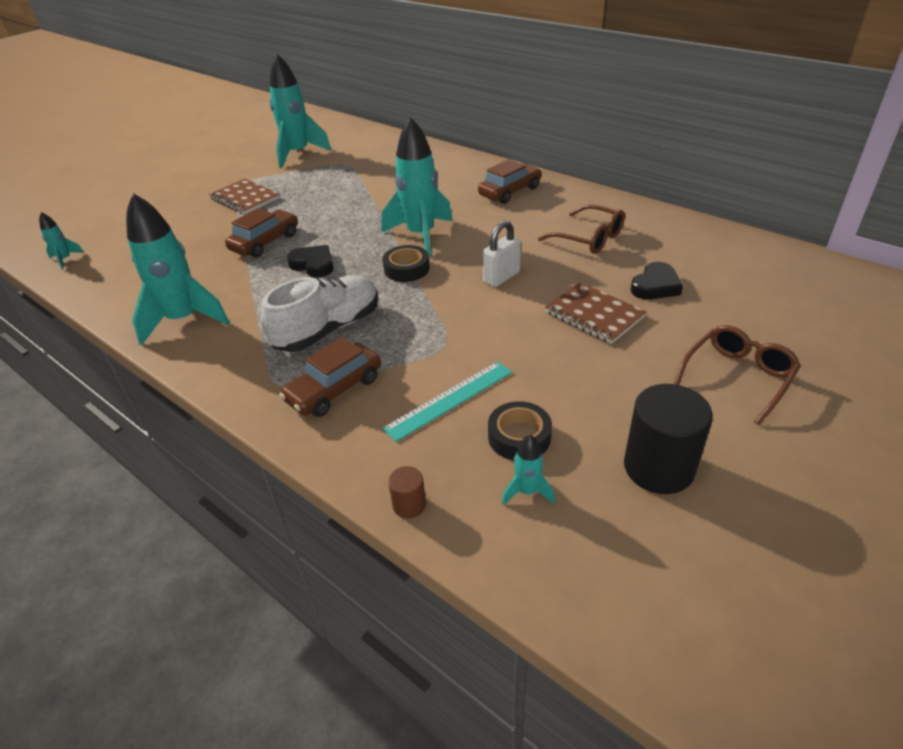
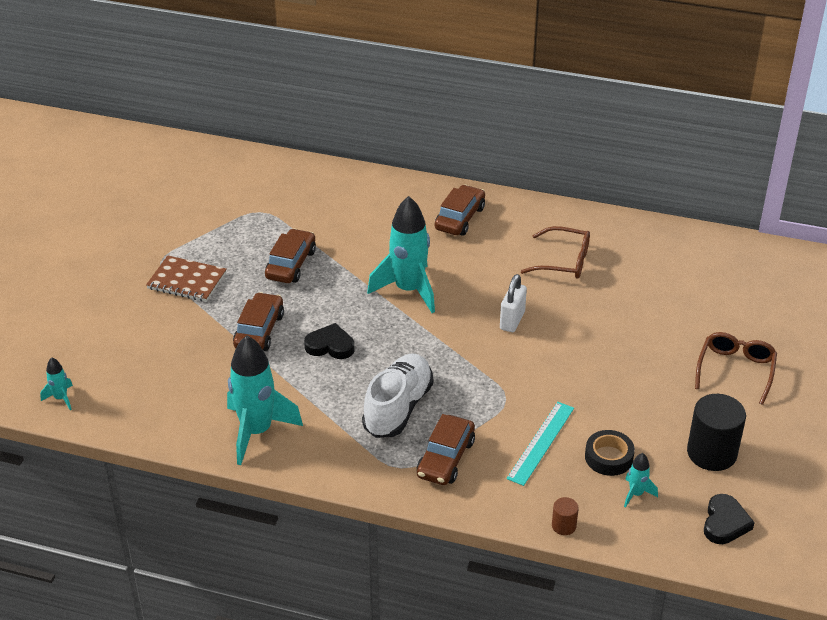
camera: 25 degrees left, 0 degrees up
(298, 154) = (192, 206): turquoise rocket -> none
(336, 201) = (291, 264): none -> brown car
(406, 269) = (422, 331): black tape -> none
(594, 315) = (608, 340): brown notebook -> none
(655, 286) = (642, 301): black heart -> black heart (725, 523)

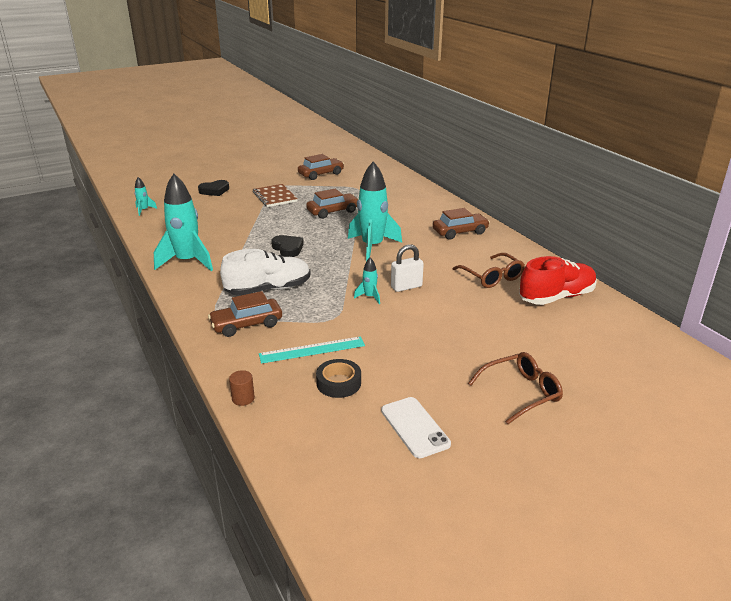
camera: 45 degrees right, 10 degrees down
(259, 331) = (268, 227): brown car -> brown car (321, 174)
(636, 494) = (318, 414): turquoise rocket -> turquoise rocket (369, 297)
(640, 253) = (556, 297): none -> red shoe
(711, 453) = (414, 427): black cylinder -> white phone
(725, 523) = (347, 474): black heart -> black heart (214, 191)

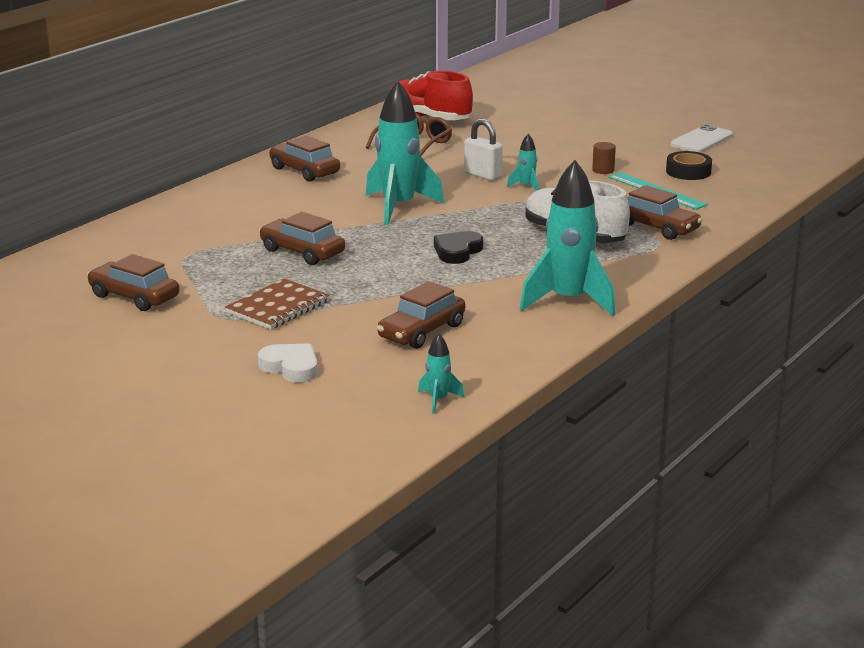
camera: 115 degrees left, 5 degrees down
(208, 220) = (422, 331): none -> brown car
(214, 191) = (291, 367): black heart -> white heart
(243, 398) = (763, 199): brown cylinder -> brown cylinder (603, 170)
(521, 392) = (608, 116): brown glasses -> none

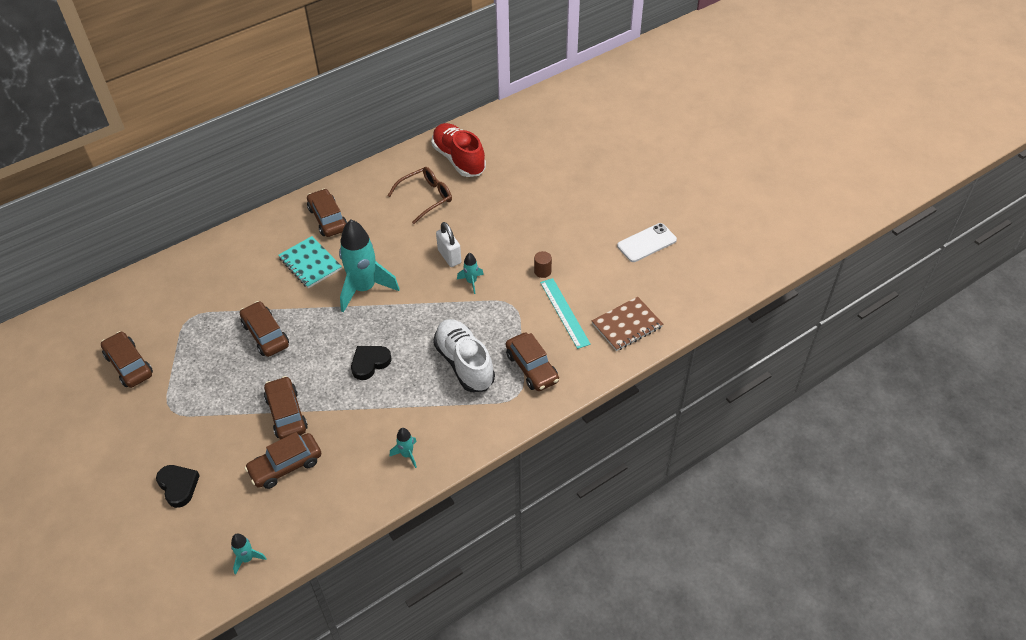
camera: 20 degrees right, 25 degrees up
(278, 307) = (211, 405): brown notebook -> brown notebook (627, 325)
(291, 367) = (178, 486): white heart -> black heart
(312, 200) = (310, 263): none -> turquoise notebook
(385, 298) = (286, 414): none -> brown car
(568, 301) = (407, 455): turquoise rocket -> turquoise rocket, size x0.44
(688, 171) = (606, 289): black tape -> none

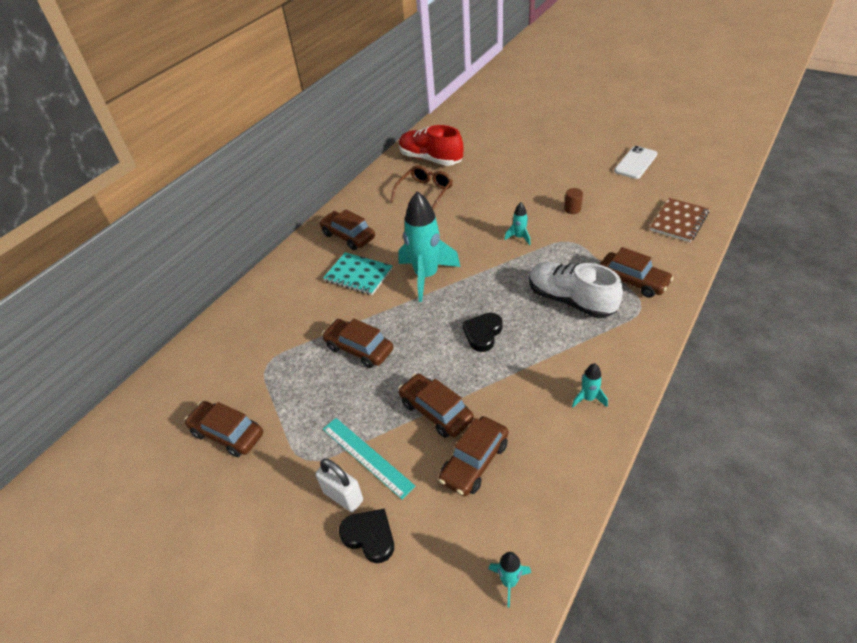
camera: 20 degrees left, 5 degrees down
(449, 256) = (483, 226): white padlock -> white padlock (343, 496)
(564, 312) = (619, 231): turquoise ruler -> turquoise ruler (367, 456)

